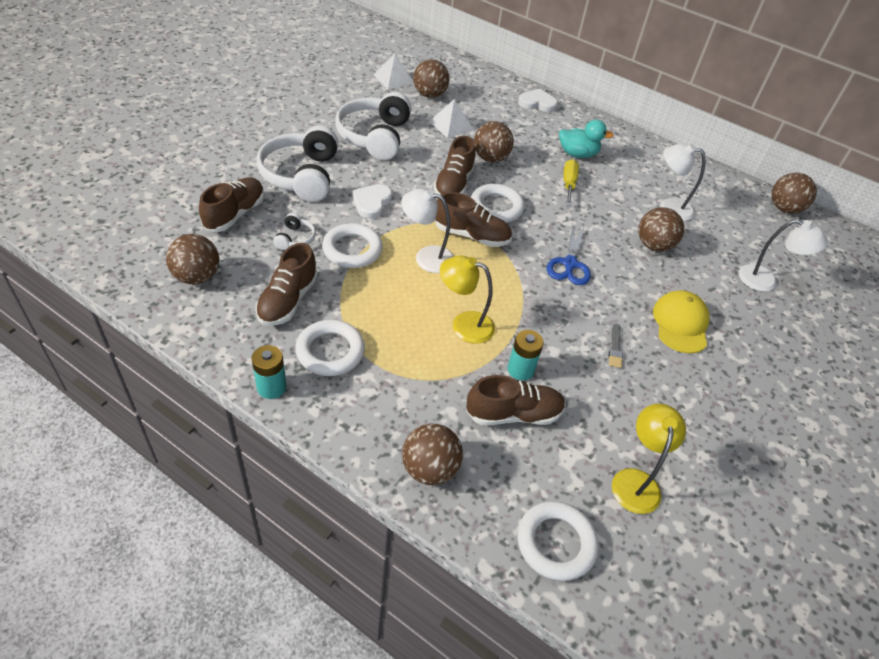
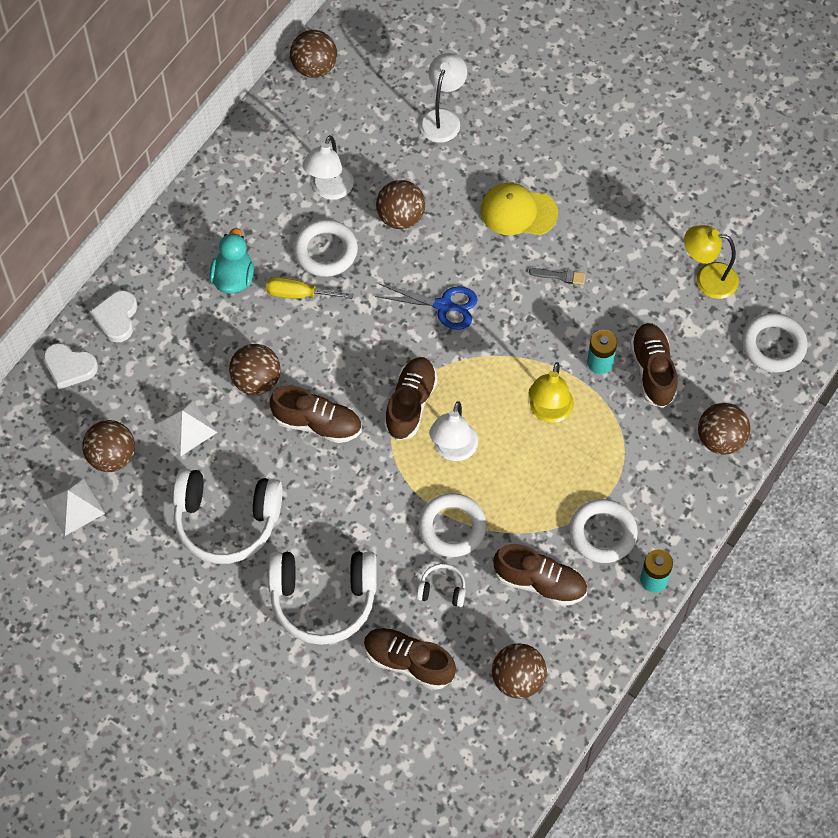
camera: 85 degrees left, 15 degrees up
(371, 203) = (366, 514): white heart -> white heart (69, 367)
(496, 207) = (355, 377): white ring -> white ring (326, 251)

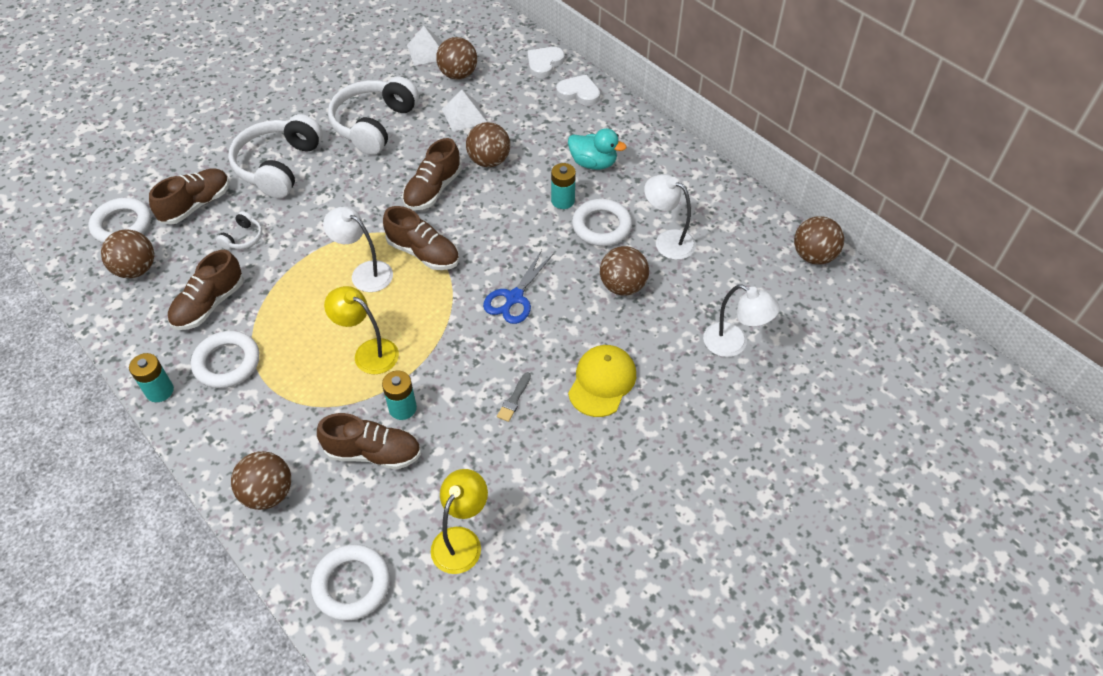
camera: 105 degrees right, 10 degrees down
(299, 294) = (563, 201): yellow screwdriver -> turquoise battery
(452, 527) = (294, 256): white ring -> white ring (122, 225)

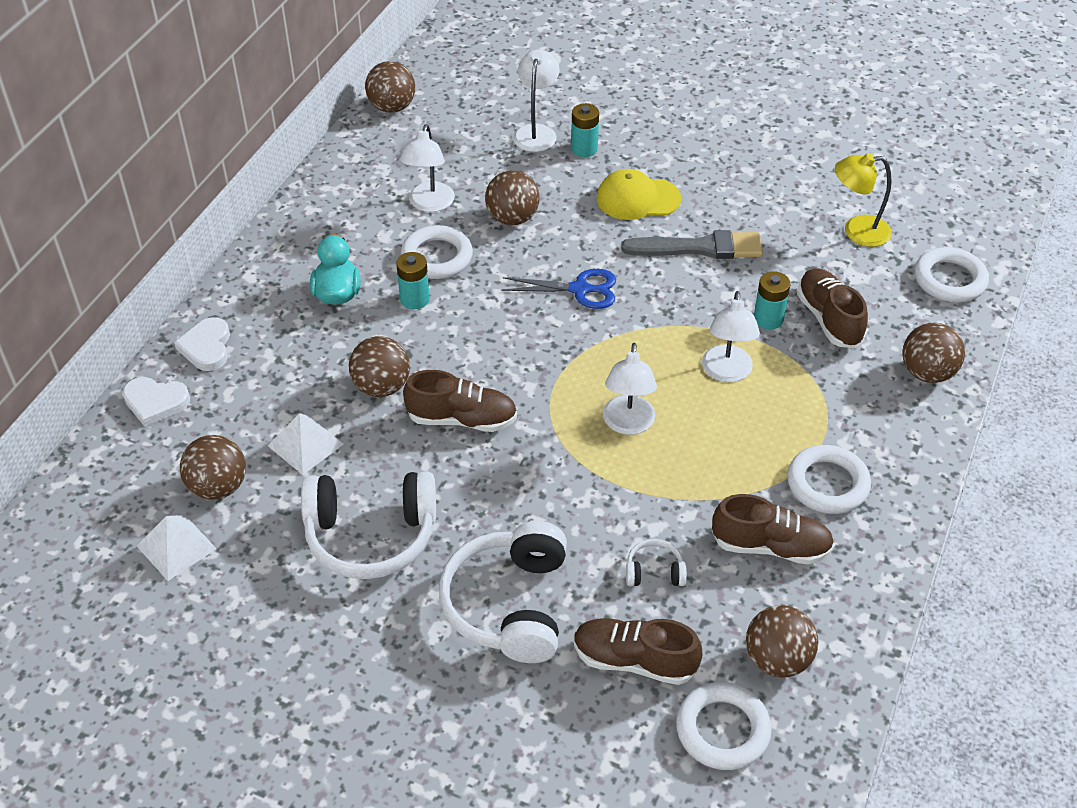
camera: 115 degrees left, 5 degrees down
(160, 391) = (904, 523): turquoise battery -> turquoise battery (584, 149)
(278, 166) = (509, 605): white headphones -> white headphones turned 105 degrees clockwise
(368, 352) = (726, 372): yellow lamp -> white lamp
(423, 253) = (566, 386): brown shoe -> none
(514, 399) = (699, 248): grey brush -> grey brush, size x2.23

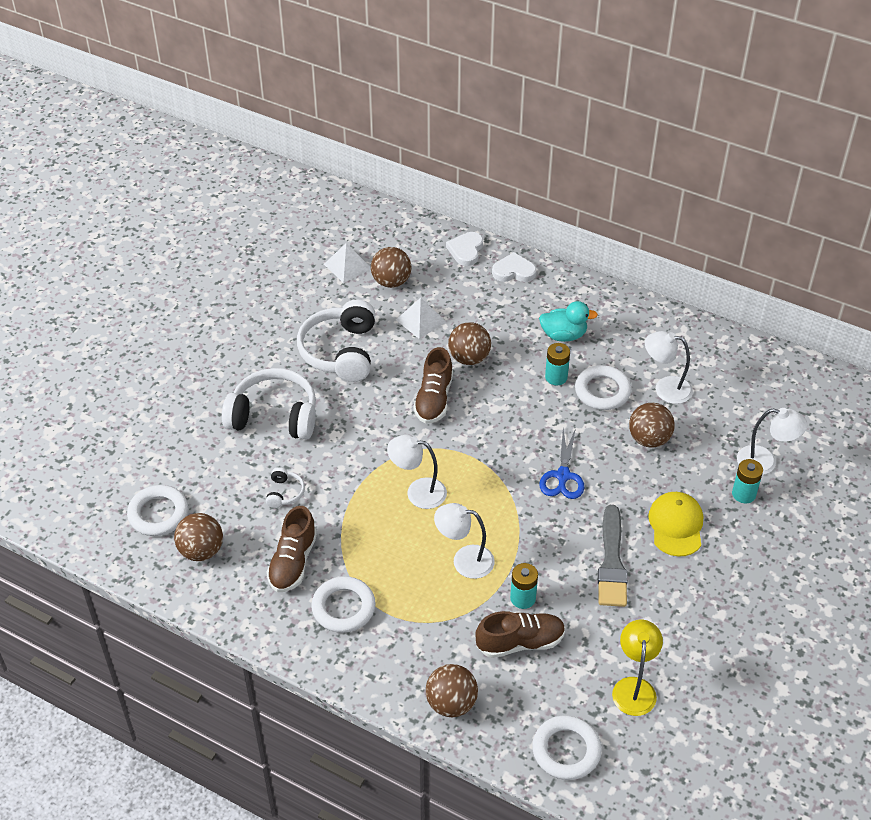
camera: 95 degrees right, 0 degrees up
(392, 107) = (791, 368): brown ball -> none
(634, 661) = (218, 475): brown shoe -> none

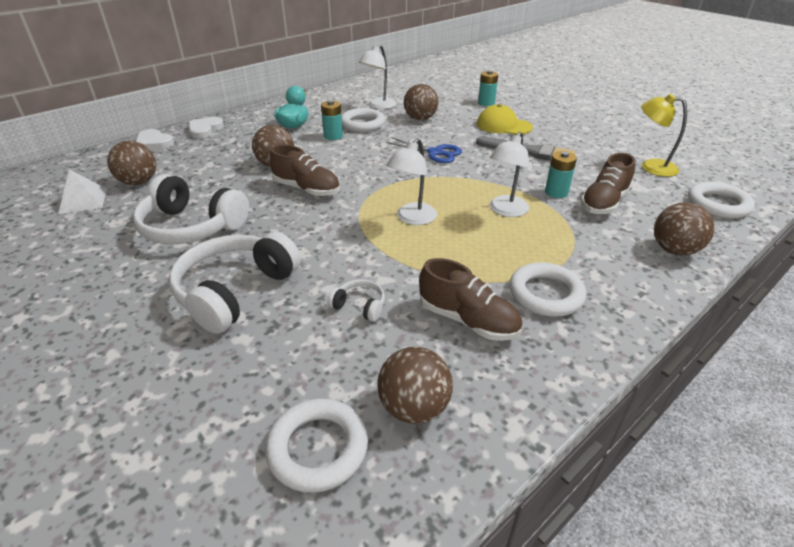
camera: 70 degrees left, 10 degrees down
(420, 320) = (206, 177): white pyramid -> none
(520, 642) = (604, 202): brown shoe -> brown shoe turned 150 degrees counterclockwise
(765, 462) = (463, 93): white lamp -> none

